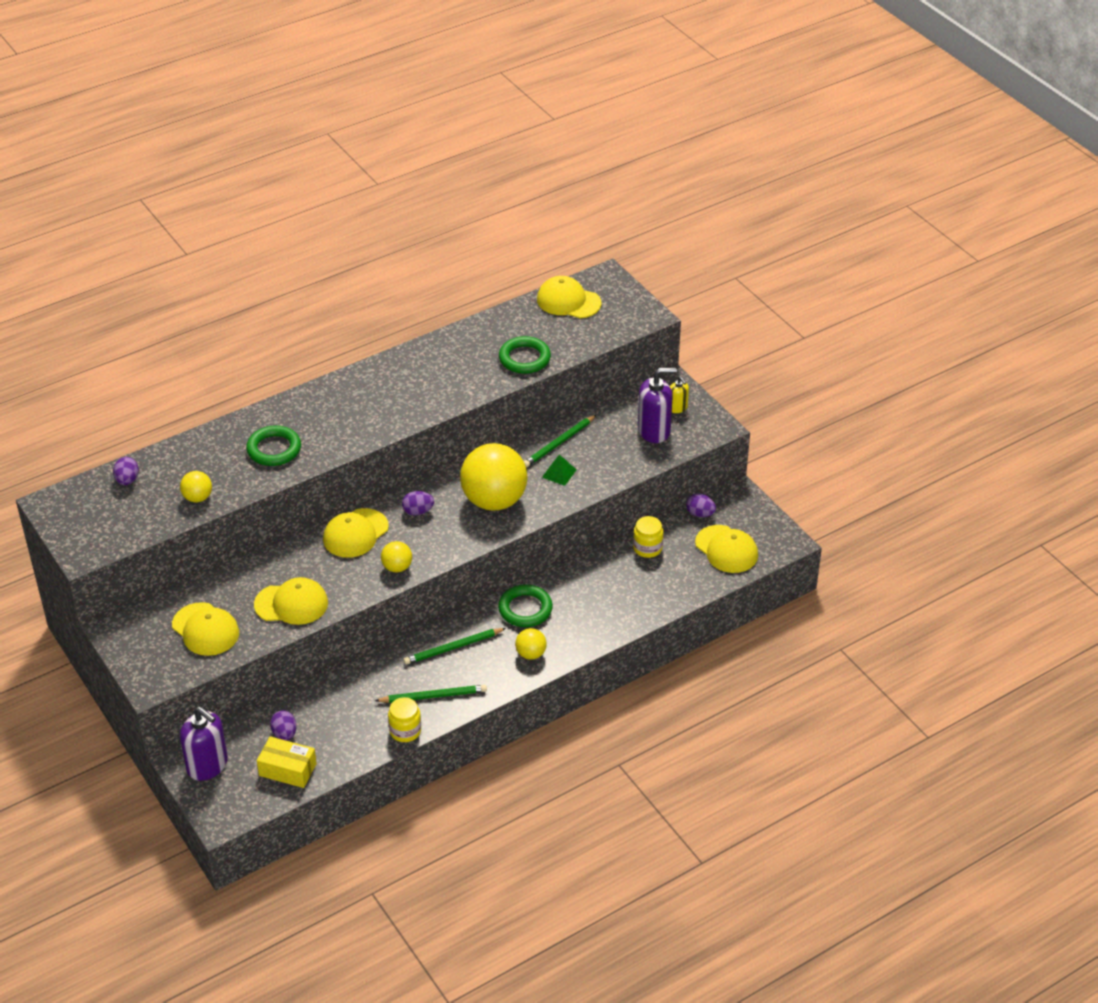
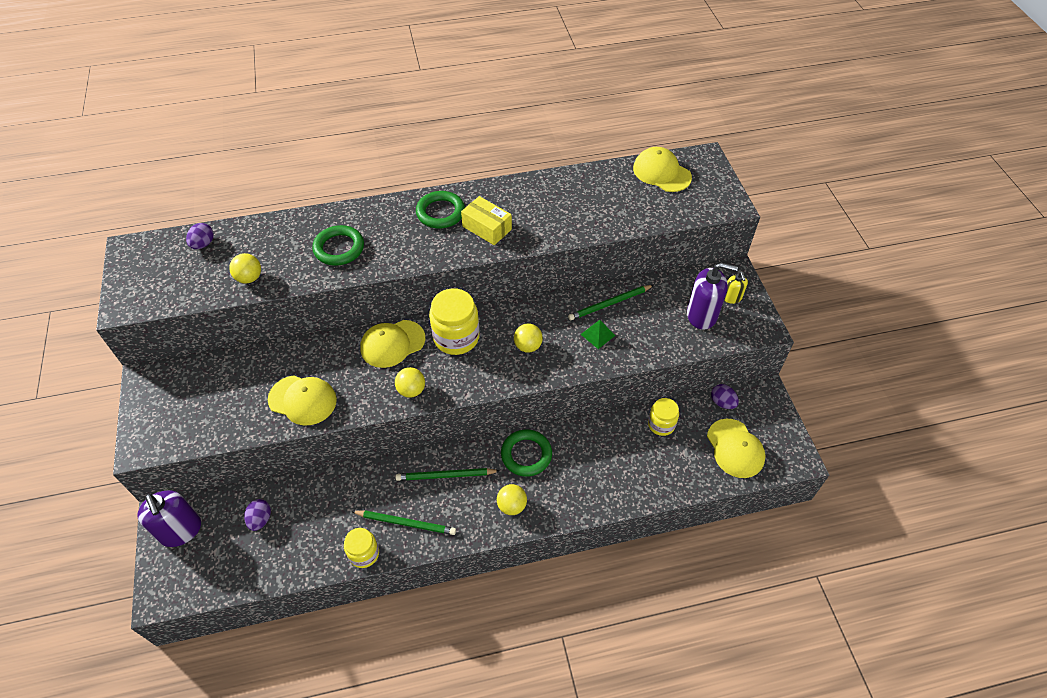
camera: 20 degrees right, 10 degrees up
(205, 629) = (218, 403): yellow cap -> none
(287, 769) = (243, 560): yellow box -> yellow box (487, 228)
(418, 511) = (456, 337): purple egg -> yellow jar
(494, 501) = (528, 346): yellow ball -> yellow ball, size x0.45
(524, 358) = (599, 218): green ring -> green ring (440, 213)

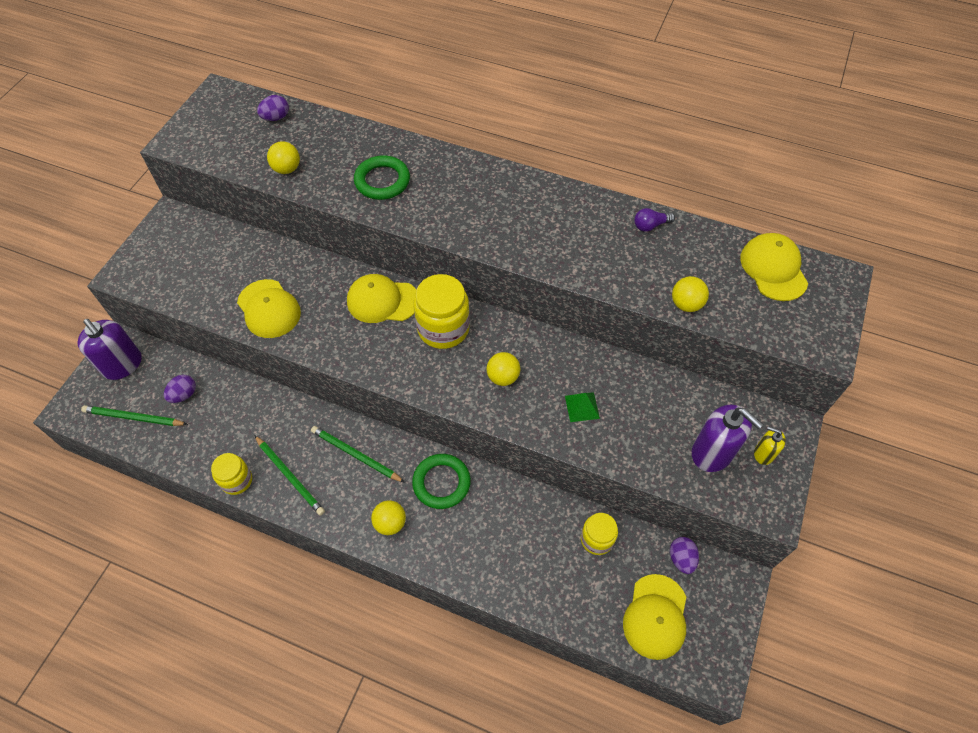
camera: 35 degrees right, 5 degrees up
(181, 530) = (122, 365): purple soap dispenser -> purple soap dispenser turned 45 degrees counterclockwise
(411, 390) = (364, 356): yellow ball -> yellow ball (686, 304)
(440, 213) = (502, 193): green ring -> none
(487, 228) = (534, 233): yellow box -> none
(562, 184) = (650, 225): none -> purple light bulb
(610, 304) = (621, 382): green pencil -> green pencil (134, 418)
(732, 298) = (763, 454): yellow soap dispenser -> yellow soap dispenser turned 90 degrees clockwise

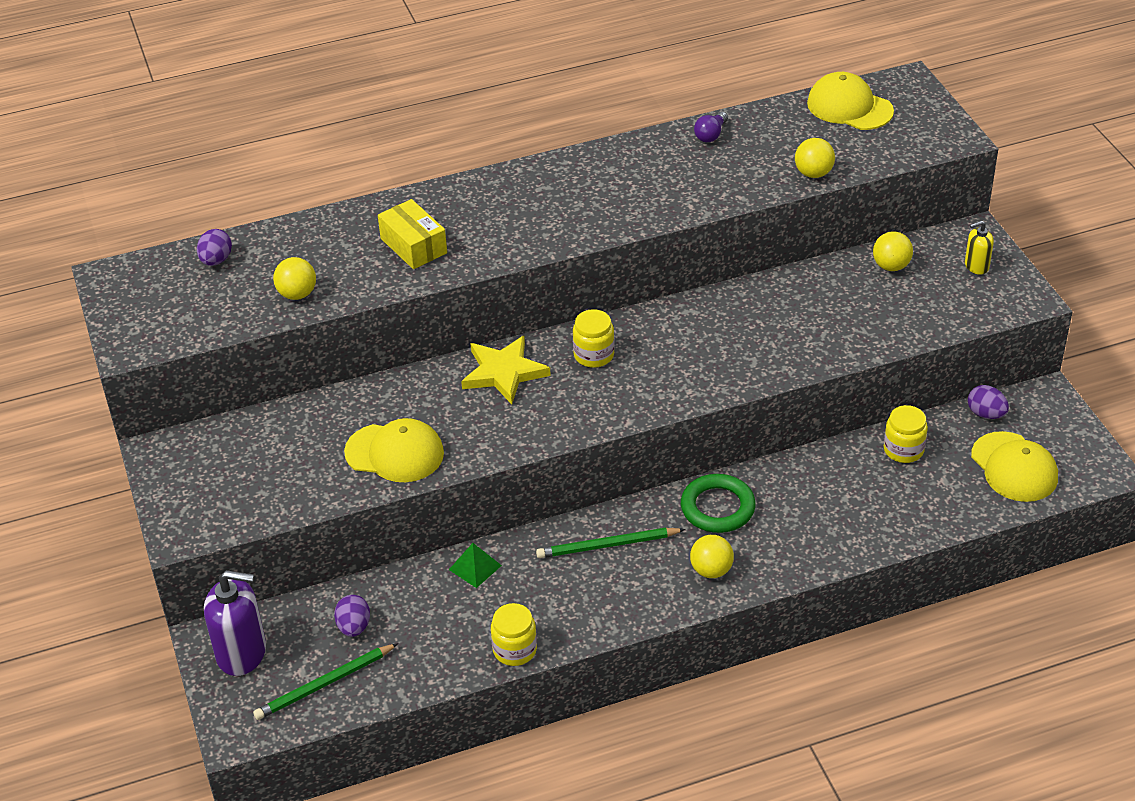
camera: 40 degrees left, 15 degrees down
(290, 476) = (564, 607): green pencil -> none
(382, 181) = (413, 246): green ring -> yellow box
(382, 301) = (504, 372): yellow cap -> yellow star
(443, 328) = (594, 355): yellow jar -> yellow jar, size x0.60
(503, 377) = (699, 355): yellow ball -> yellow ball (891, 266)
(582, 407) = (795, 330): green pyramid -> green pyramid (475, 567)
(712, 453) = (938, 292): purple soap dispenser -> none

